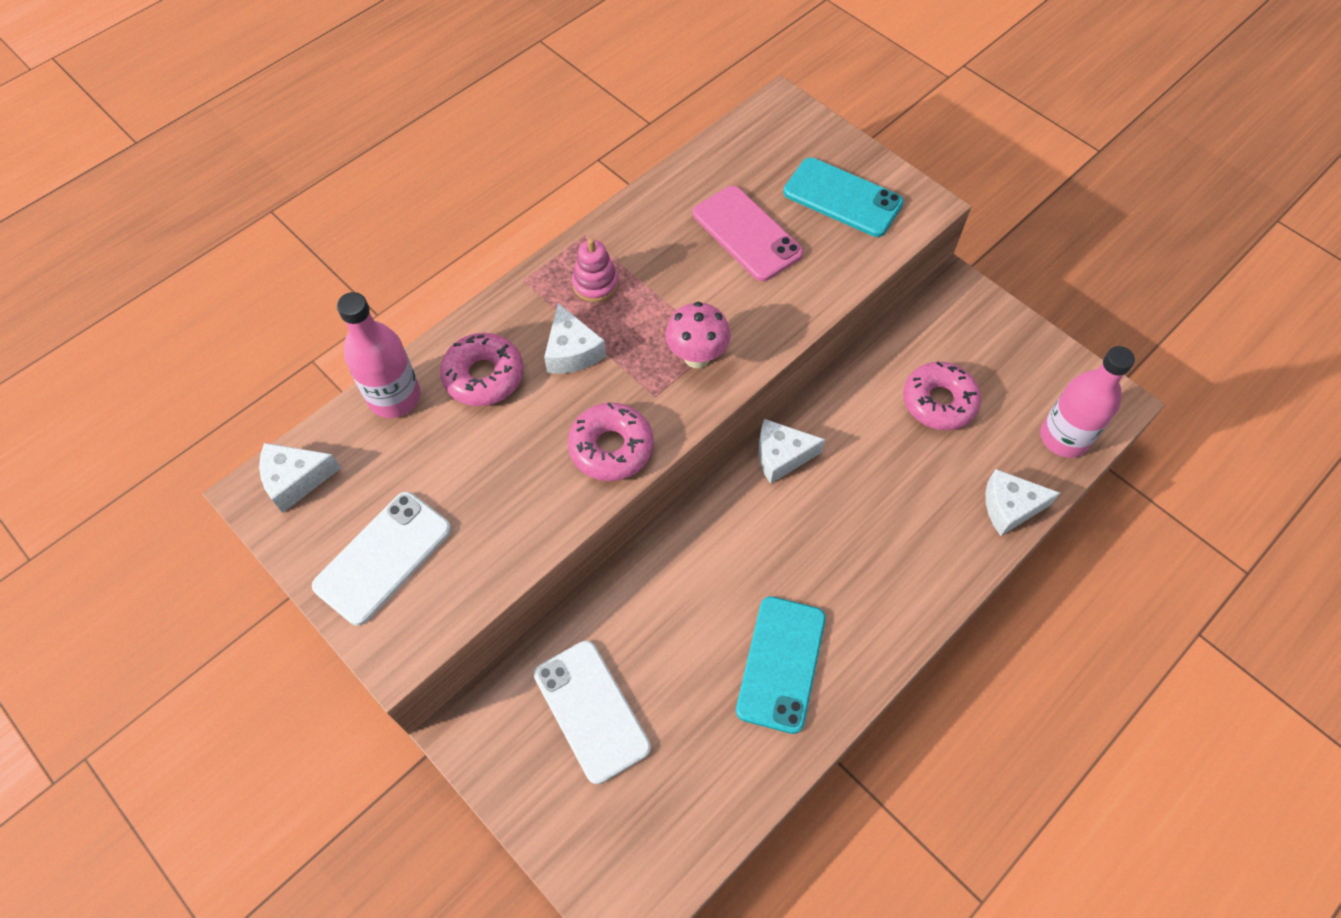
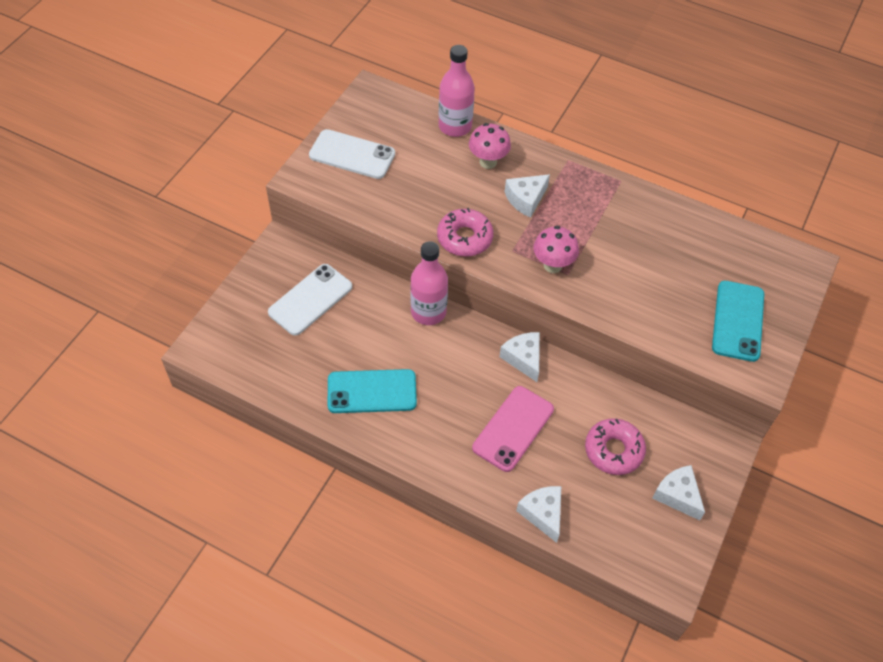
camera: 70 degrees right, 5 degrees down
(296, 479) = (385, 103): white cheese -> white cheese (677, 495)
(484, 376) = (488, 162): pink donut -> pink mushroom
(595, 284) = (584, 197): pink stacking toy -> none
(747, 234) = (671, 269): pink phone -> pink phone (513, 428)
(1064, 437) = (621, 545): pink bottle -> pink bottle (428, 312)

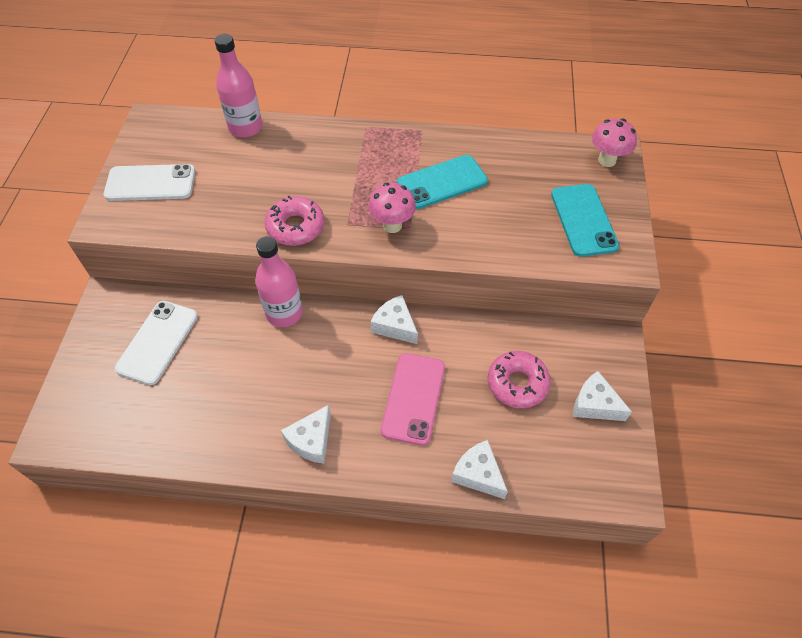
camera: 20 degrees left, 0 degrees up
(372, 391) = (256, 414): turquoise phone -> turquoise phone (442, 182)
(488, 162) = (290, 150): pink mushroom -> pink mushroom (607, 160)
(526, 199) = (341, 173): white cheese -> white cheese (311, 440)

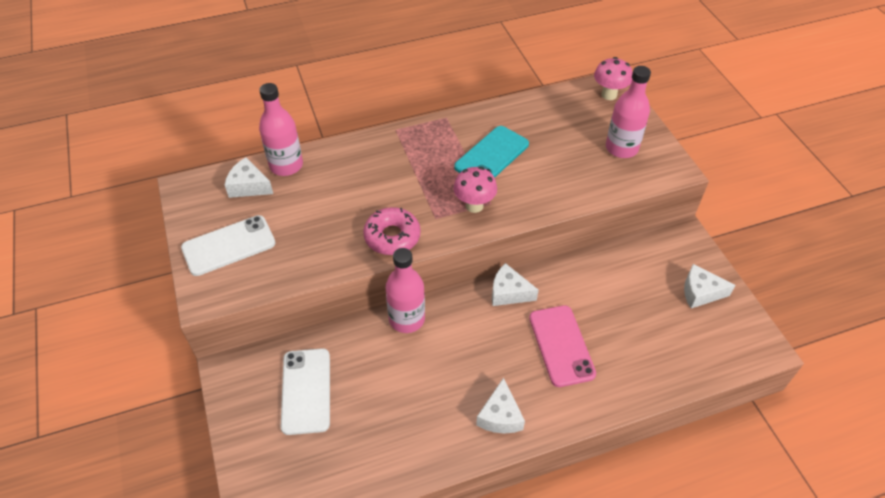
camera: 25 degrees left, 5 degrees down
(478, 474) = (649, 383): white cheese -> white cheese (248, 186)
(517, 383) = (634, 300): pink donut -> none
(583, 220) = (621, 148): turquoise phone -> pink bottle

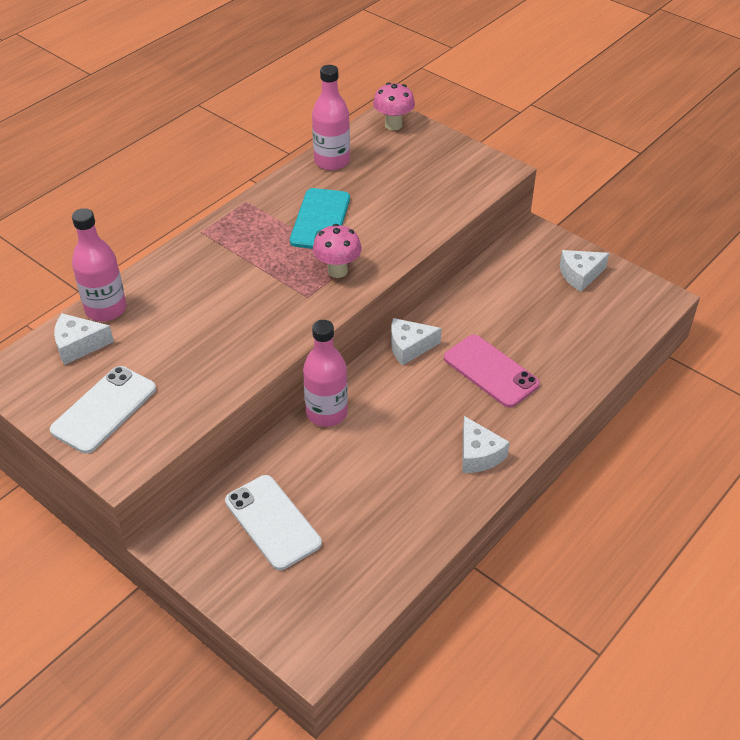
camera: 30 degrees left, 5 degrees down
(392, 236) = (276, 330): pink donut -> none
(621, 148) = (439, 168): pink bottle -> pink bottle (332, 161)

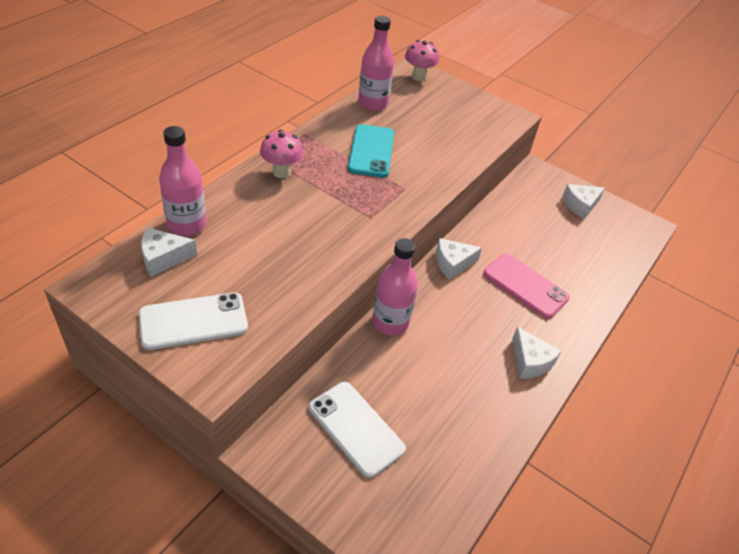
camera: 10 degrees left, 0 degrees up
(104, 409) = (193, 321): white phone -> white phone turned 45 degrees clockwise
(337, 271) = (393, 195): pink mushroom -> pink mushroom (281, 172)

